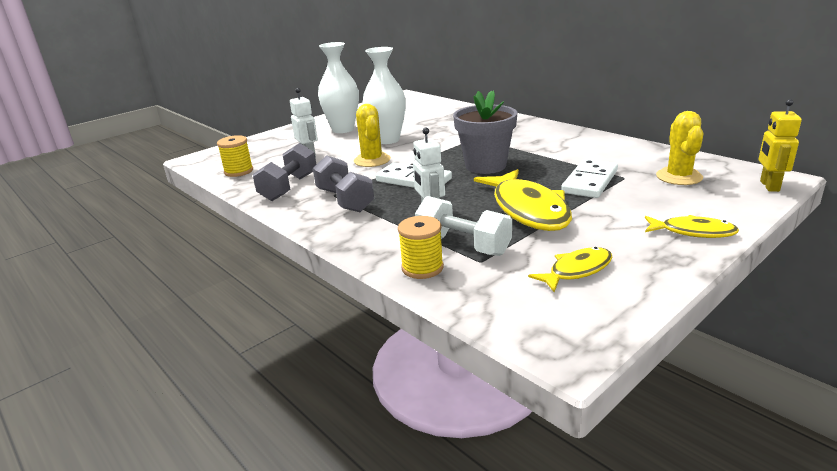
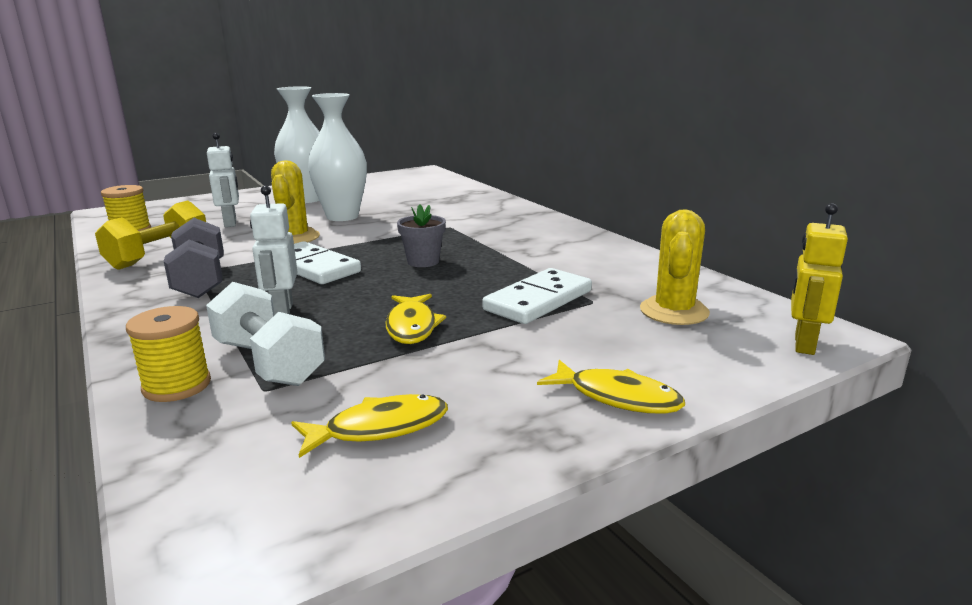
camera: 10 degrees right, 5 degrees down
(289, 187) = (159, 256): grey dumbbell -> yellow dumbbell
(485, 166) = (423, 261): grey flower pot -> grey flower pot, size x0.55
(528, 210) = (412, 326): yellow fish -> yellow fish, size x0.54

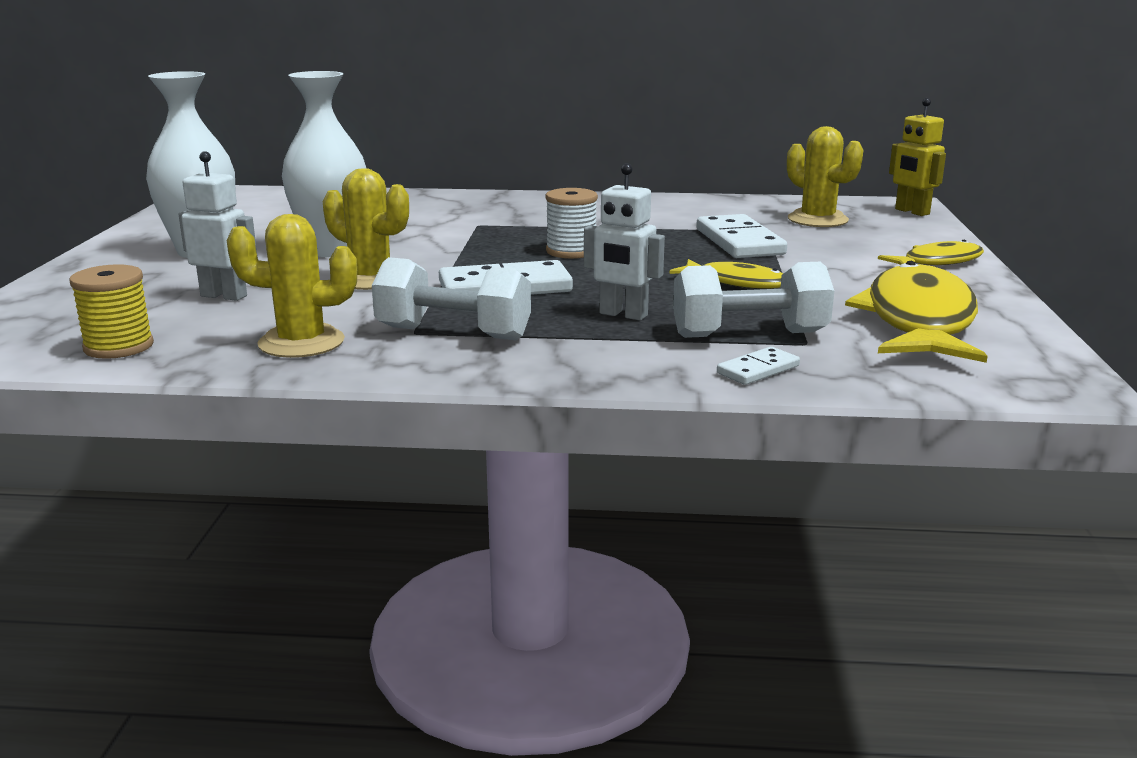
camera: 55 degrees left, 0 degrees up
(159, 256) = (301, 343): yellow dumbbell -> yellow cactus
(177, 386) = (758, 370): yellow spool -> white domino
(200, 280) = (453, 333): grey dumbbell -> white dumbbell
(380, 428) = (918, 321): yellow fish -> yellow fish, size x1.85
(423, 261) = (571, 251): grey flower pot -> white spool

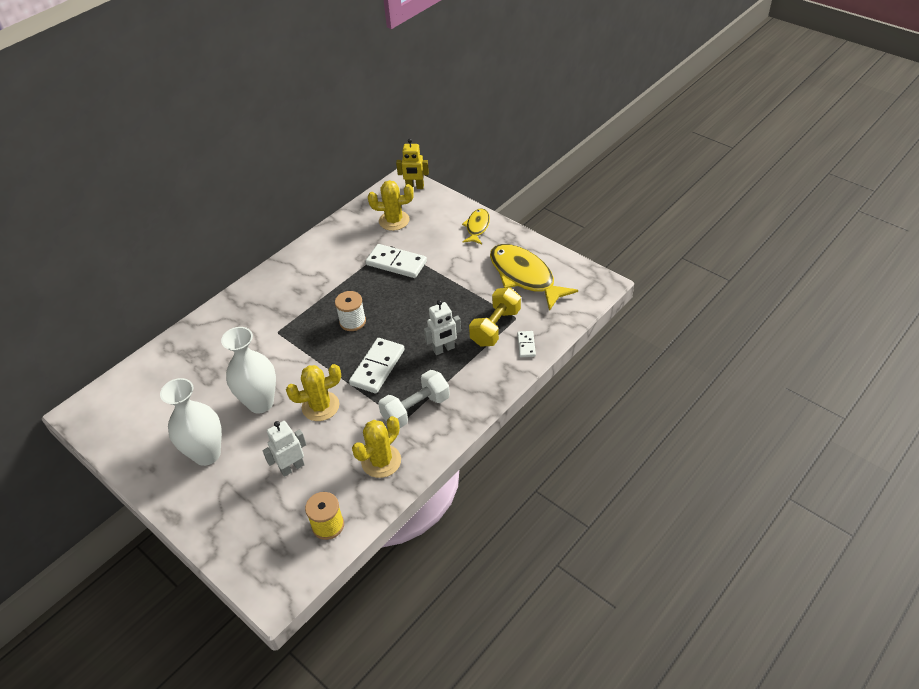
camera: 50 degrees left, 25 degrees up
(736, 283) = (442, 296): yellow fish -> none
(749, 334) = (495, 327): white dumbbell -> yellow dumbbell

